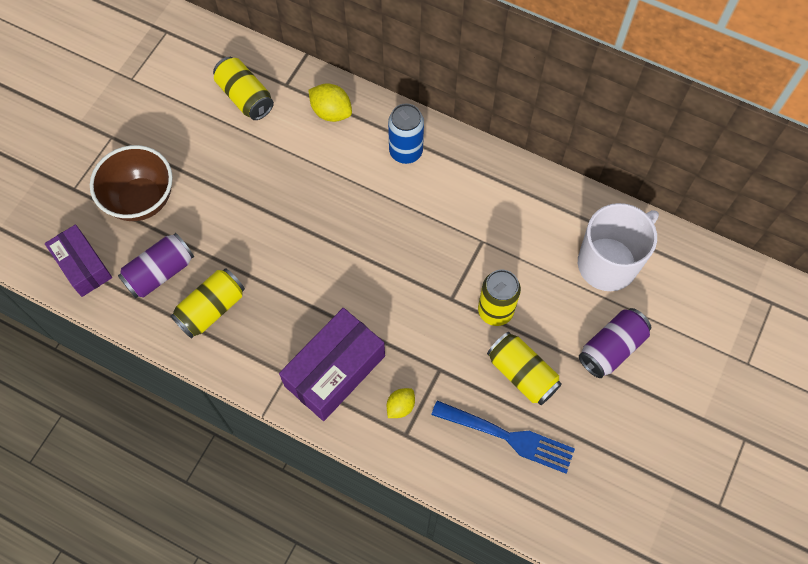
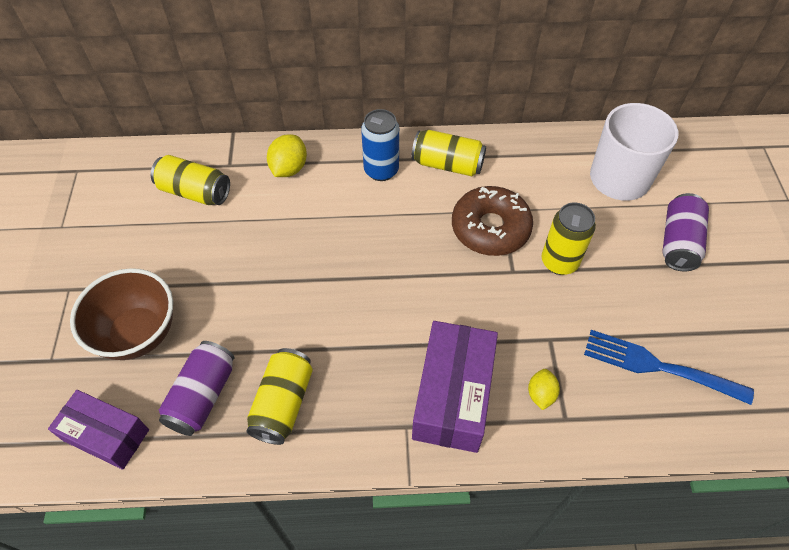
camera: 30 degrees left, 10 degrees down
(331, 112) = (289, 168): yellow lemon -> yellow lemon turned 75 degrees counterclockwise
(460, 252) = (490, 228): none -> brown donut
(508, 437) = (658, 366): blue fork -> blue fork turned 150 degrees counterclockwise
(522, 374) = (624, 303): yellow can -> yellow can (447, 164)

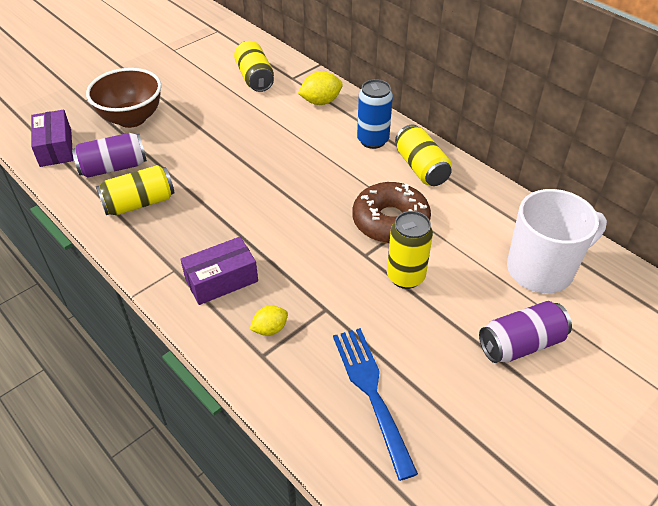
camera: 50 degrees right, 10 degrees down
(452, 395) = (221, 280): purple box -> purple box, size x0.67

